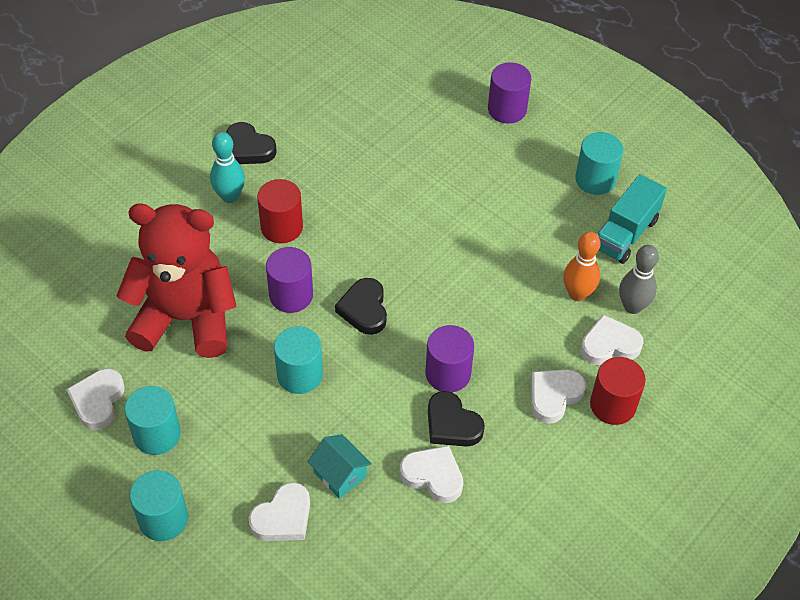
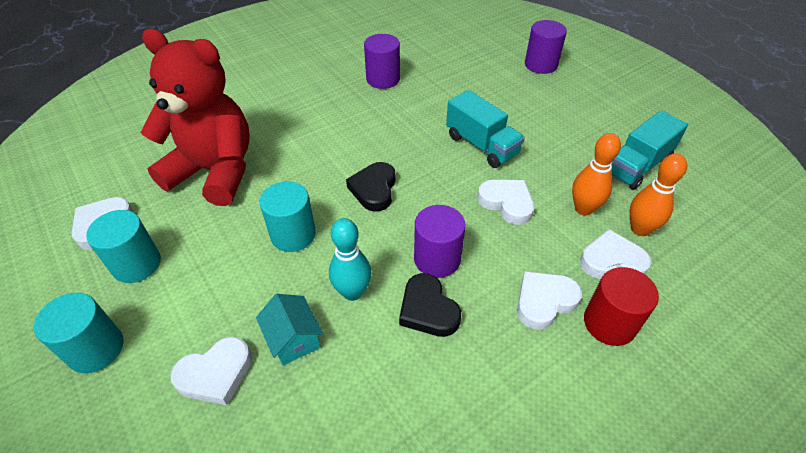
camera: 15 degrees right, 5 degrees down
(230, 196) = (294, 91): turquoise bowling pin -> turquoise bowling pin (352, 292)
(249, 148) = (323, 63): black heart -> none
(281, 227) = (326, 117): red cylinder -> none
(291, 295) = (313, 168): purple cylinder -> purple cylinder (383, 79)
(433, 476) = (392, 361): white heart -> white heart (507, 203)
(462, 235) = (481, 145): none -> turquoise truck
(595, 179) = (612, 121): turquoise cylinder -> none
(632, 306) = (640, 229): grey bowling pin -> orange bowling pin

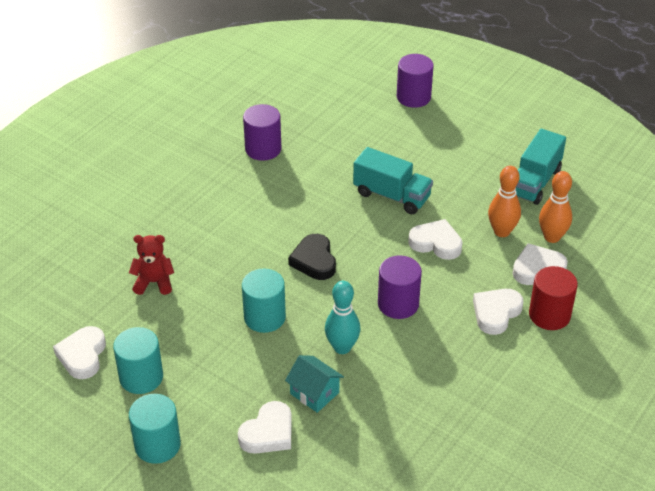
camera: 20 degrees left, 5 degrees down
(215, 172) = (154, 282): red teddy bear -> red teddy bear, size x0.42
(428, 309) = (409, 343): black heart -> none

